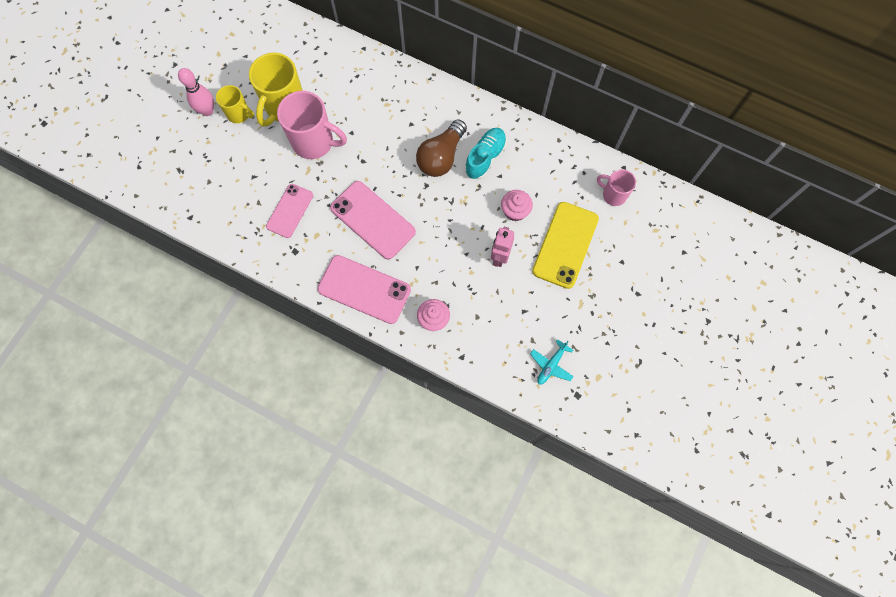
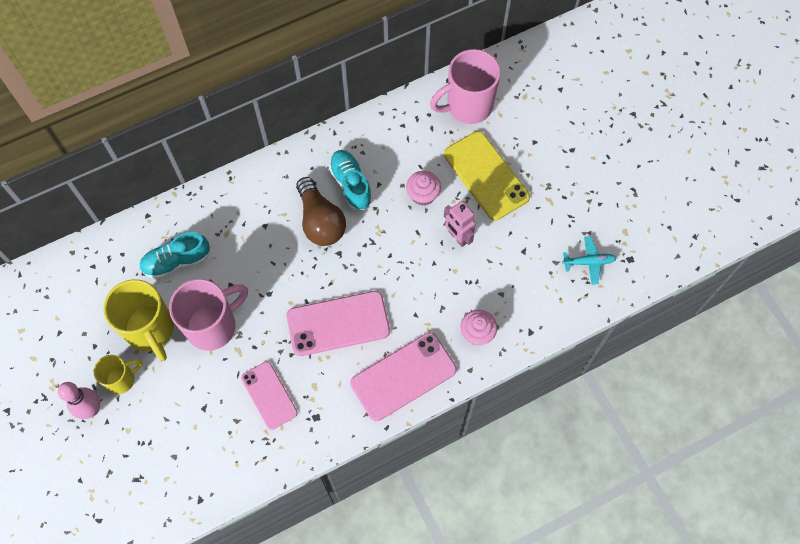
camera: 55 degrees left, 5 degrees down
(344, 88) = (176, 261): none -> turquoise shoe
(551, 365) = (589, 262): turquoise plane -> turquoise plane turned 75 degrees counterclockwise
(613, 195) = (467, 106): pink mug -> pink mug, size x1.77

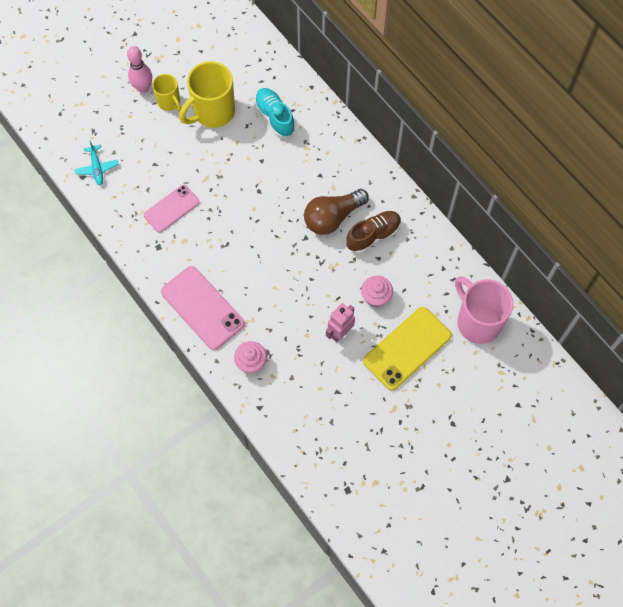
camera: 80 degrees right, 0 degrees up
(213, 326) = (224, 155): pink mug -> none
(338, 323) = (241, 248): pink phone -> none
(351, 184) = (373, 235): turquoise shoe -> brown shoe
(589, 262) = (337, 452): turquoise plane -> turquoise plane (97, 168)

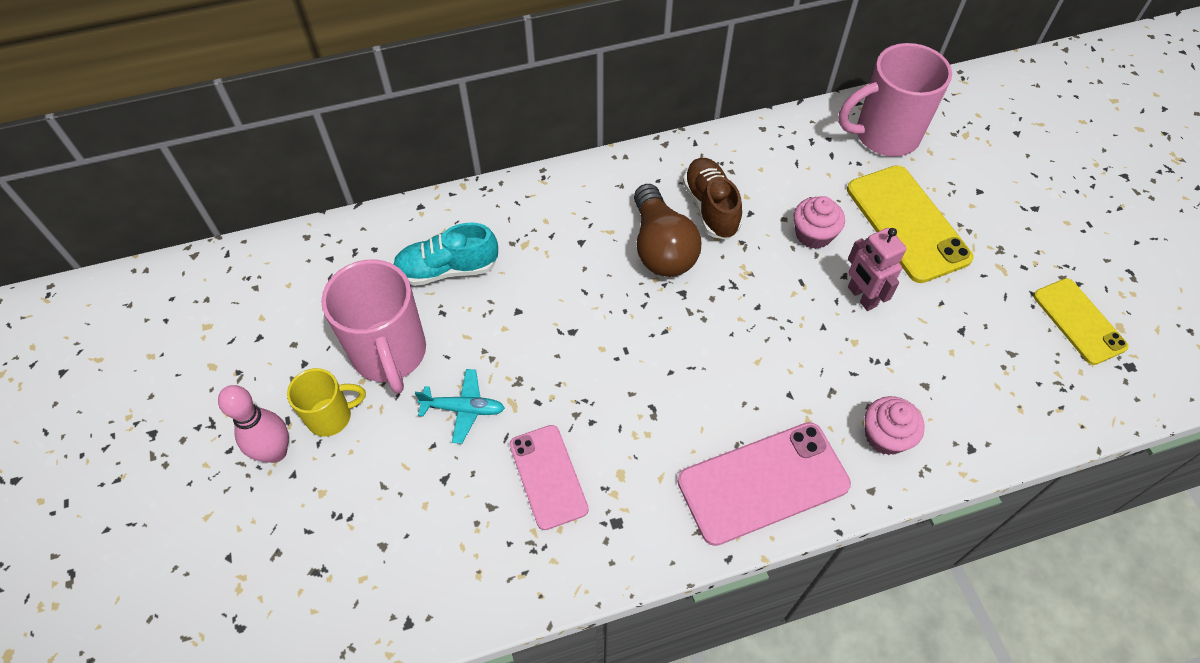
camera: 70 degrees left, 10 degrees down
(97, 168) = (402, 588): turquoise plane -> turquoise plane (464, 409)
(213, 112) = (390, 354): yellow mug -> pink mug
(370, 457) = (1078, 321): none -> yellow phone

